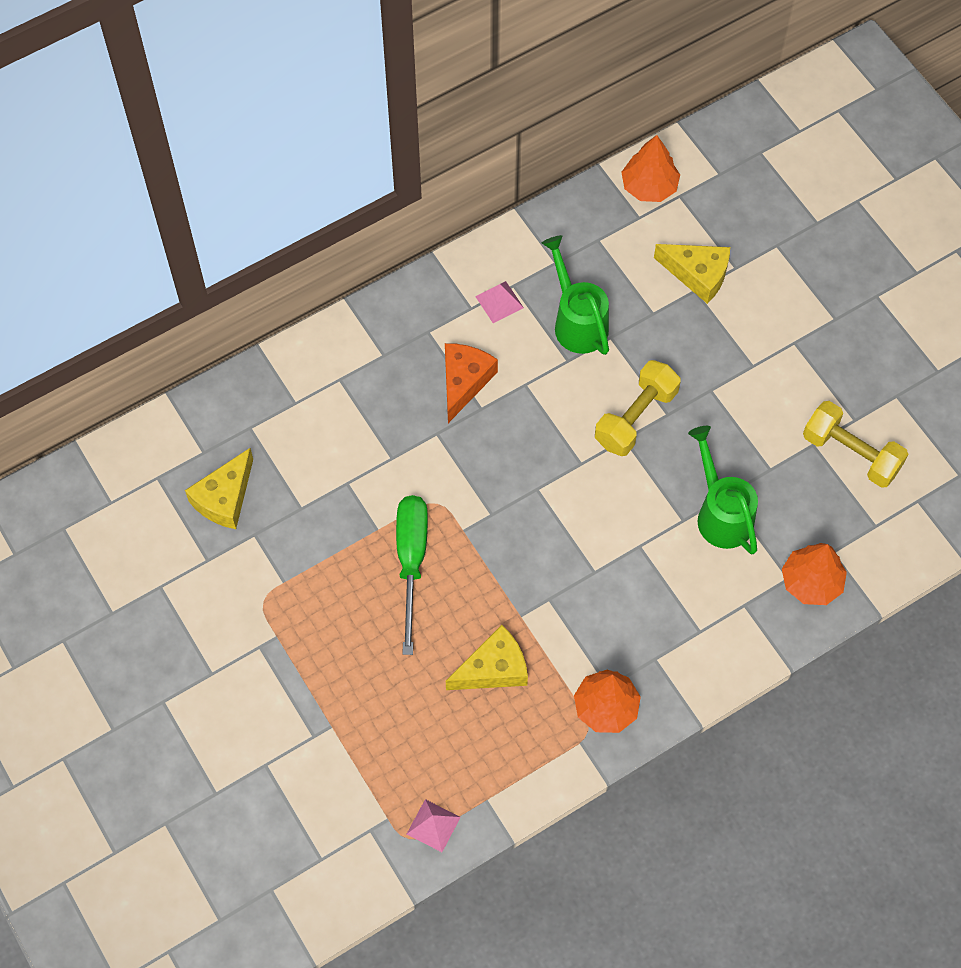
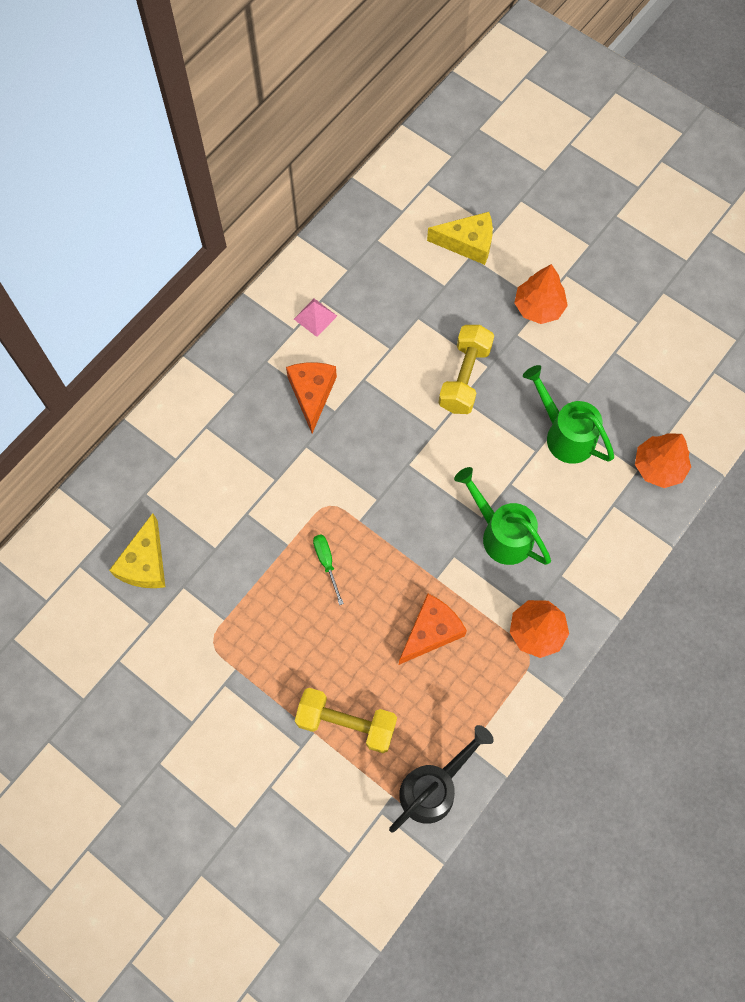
camera: 20 degrees left, 5 degrees up
(411, 561) = (326, 563): green screwdriver -> green screwdriver, size x0.50
(433, 825) = (433, 788): pink pyramid -> black watering can
(493, 669) = (431, 632): yellow cheese -> orange cheese
(577, 322) = (386, 313): green watering can -> green watering can (501, 534)
(649, 186) = (400, 183): orange tree -> orange tree (538, 307)
(851, 453) = (647, 350): yellow dumbbell -> yellow dumbbell (346, 723)

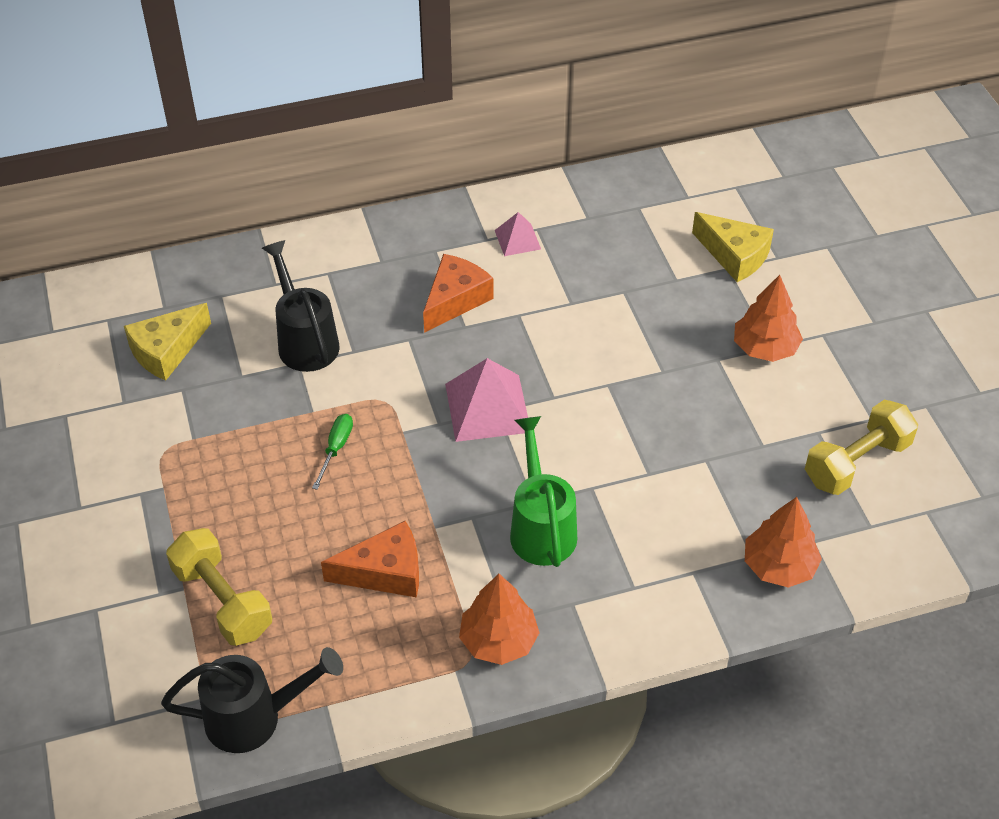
camera: 35 degrees right, 20 degrees down
(236, 492) = (305, 341): none -> black watering can
(400, 466) = (487, 407): none -> pink pyramid
(464, 377) = (627, 367): yellow dumbbell -> yellow dumbbell (856, 462)
(564, 434) = (694, 476): green watering can -> none

